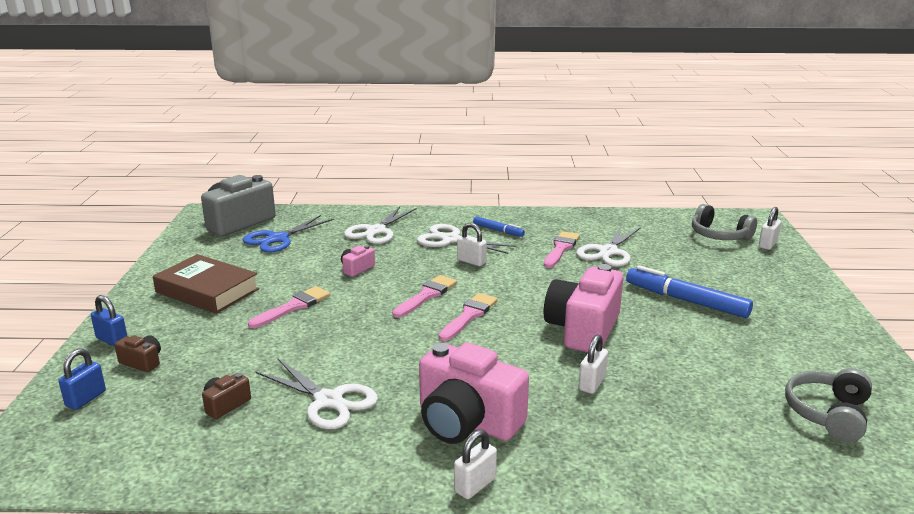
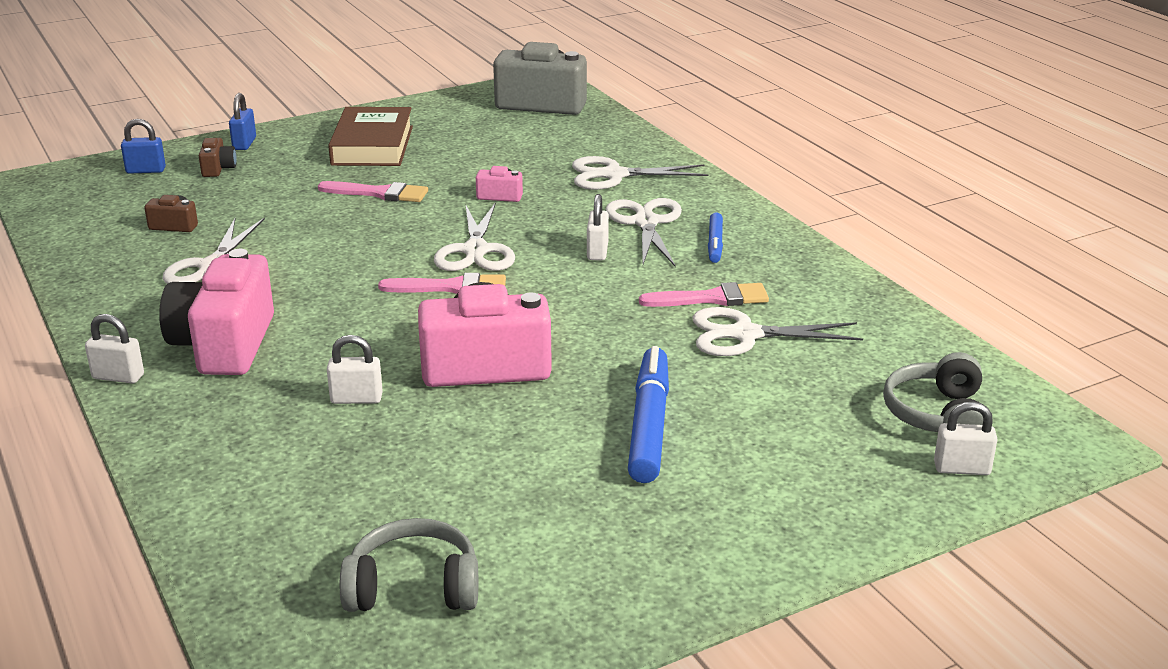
camera: 60 degrees right, 5 degrees up
(278, 239) = (527, 135): blue scissors -> none
(426, 295) = (475, 251): pink brush -> white scissors

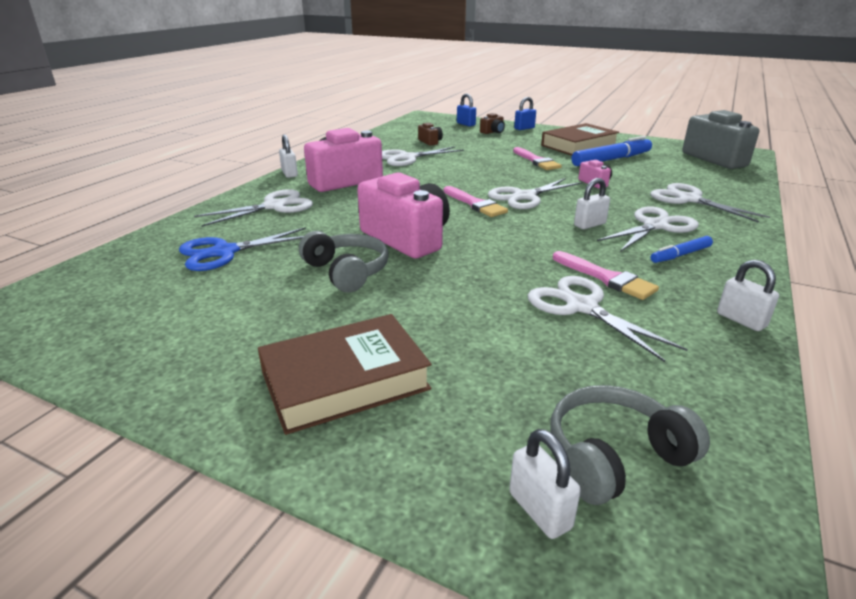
camera: 55 degrees right, 0 degrees up
(240, 426) = (274, 206): none -> white scissors
(351, 503) = (225, 252): none -> blue scissors
(356, 399) = (329, 220): white padlock -> white padlock (741, 320)
(413, 587) = (149, 296): grey headphones -> grey headphones (347, 272)
(649, 425) = (406, 310): blue marker -> blue marker (611, 160)
(735, 499) = (345, 380): none -> brown book

